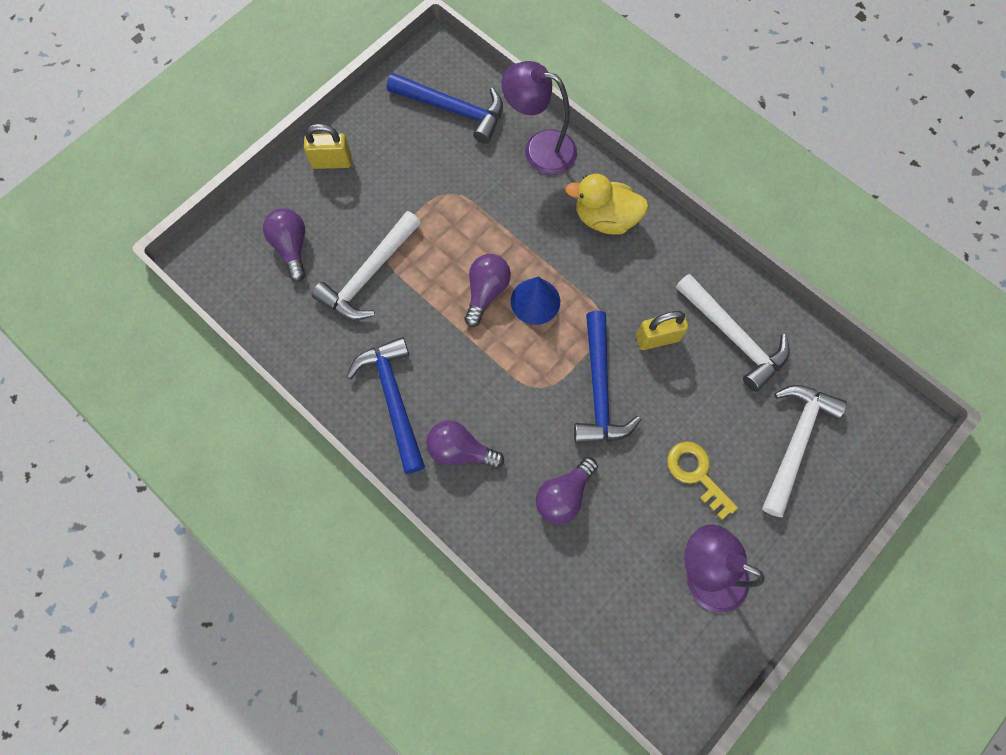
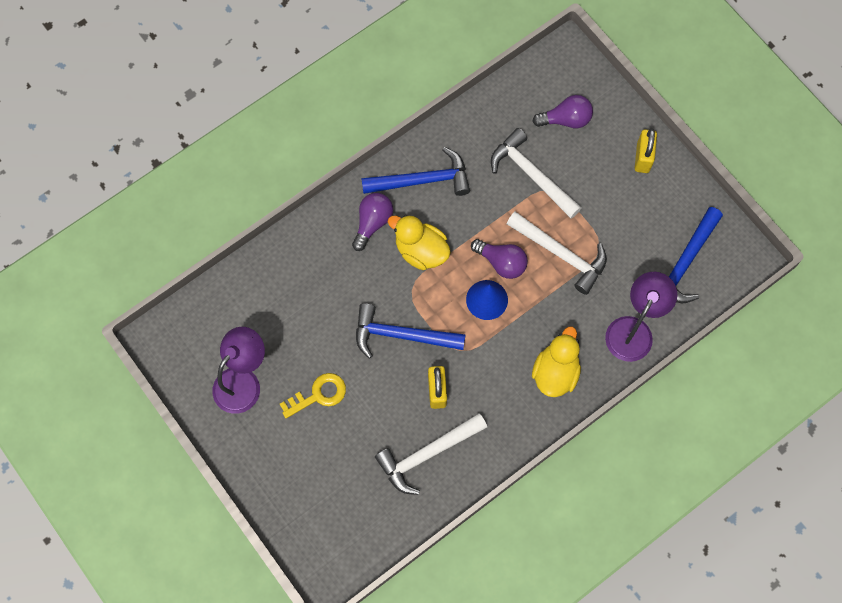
camera: 100 degrees right, 0 degrees up
(488, 385) = (421, 251): none -> yellow duck
(564, 495) = (323, 291): purple light bulb -> none
(795, 442) = (328, 479): white hammer -> white hammer (560, 254)

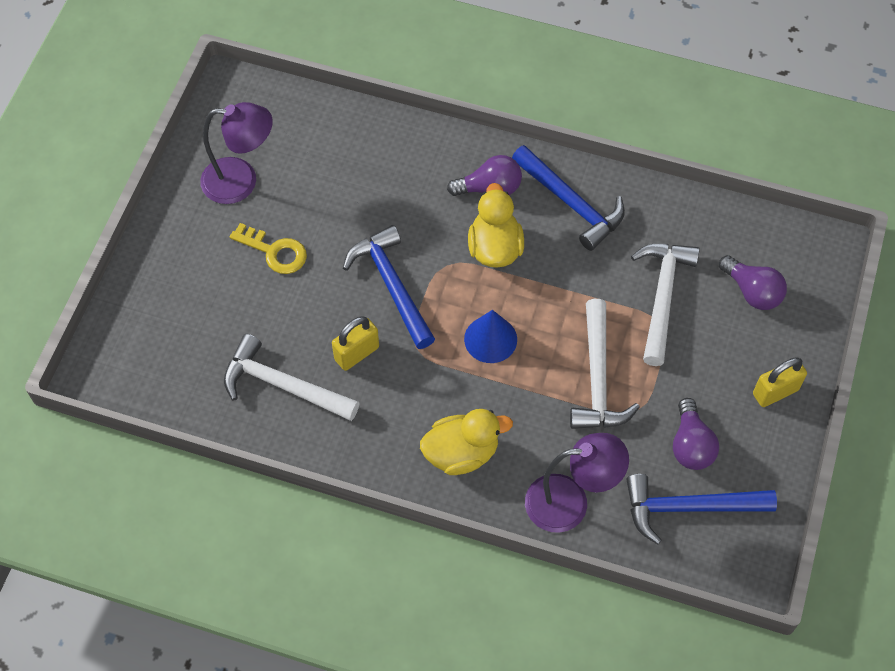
camera: 55 degrees right, 10 degrees down
(501, 262) = (542, 328): purple light bulb -> purple light bulb (690, 445)

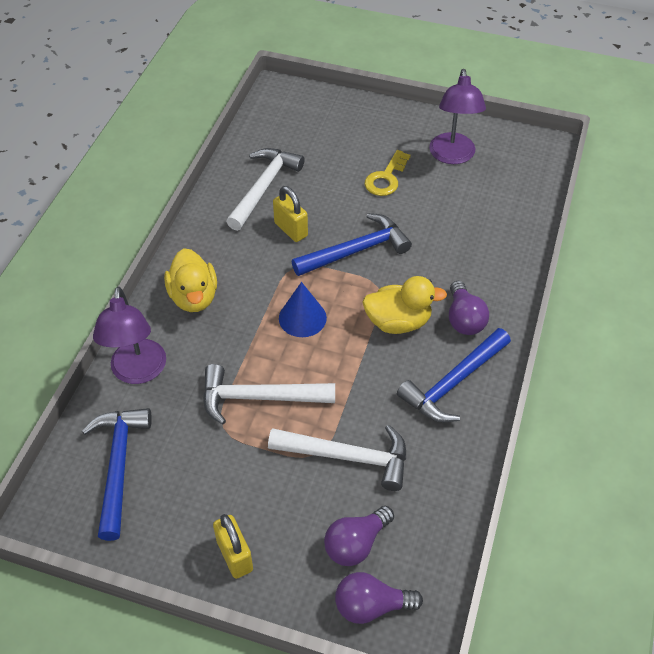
camera: 90 degrees right, 10 degrees down
(690, 445) = (183, 472): purple light bulb -> purple light bulb (371, 606)

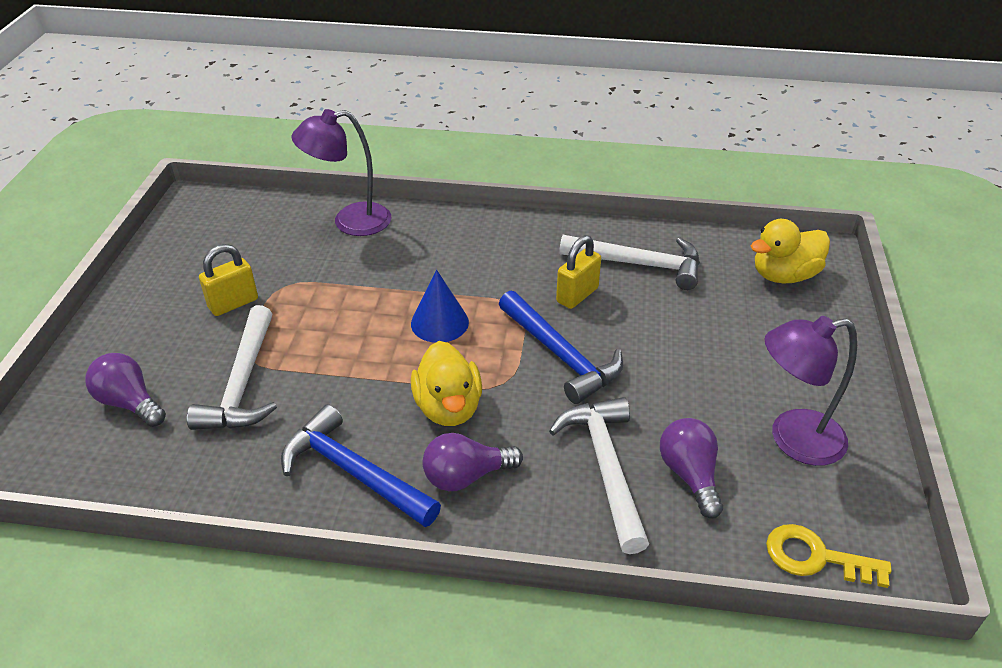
camera: 80 degrees right, 10 degrees down
(118, 466) = (240, 229): blue hammer -> none
(194, 297) = (453, 240): yellow duck -> yellow duck (784, 275)
(235, 556) = (132, 316): yellow padlock -> yellow padlock (233, 303)
(259, 398) = (322, 305): white hammer -> white hammer (605, 468)
(371, 606) = (52, 423): purple light bulb -> purple light bulb (689, 475)
(386, 178) = (708, 370): yellow key -> yellow key (815, 557)

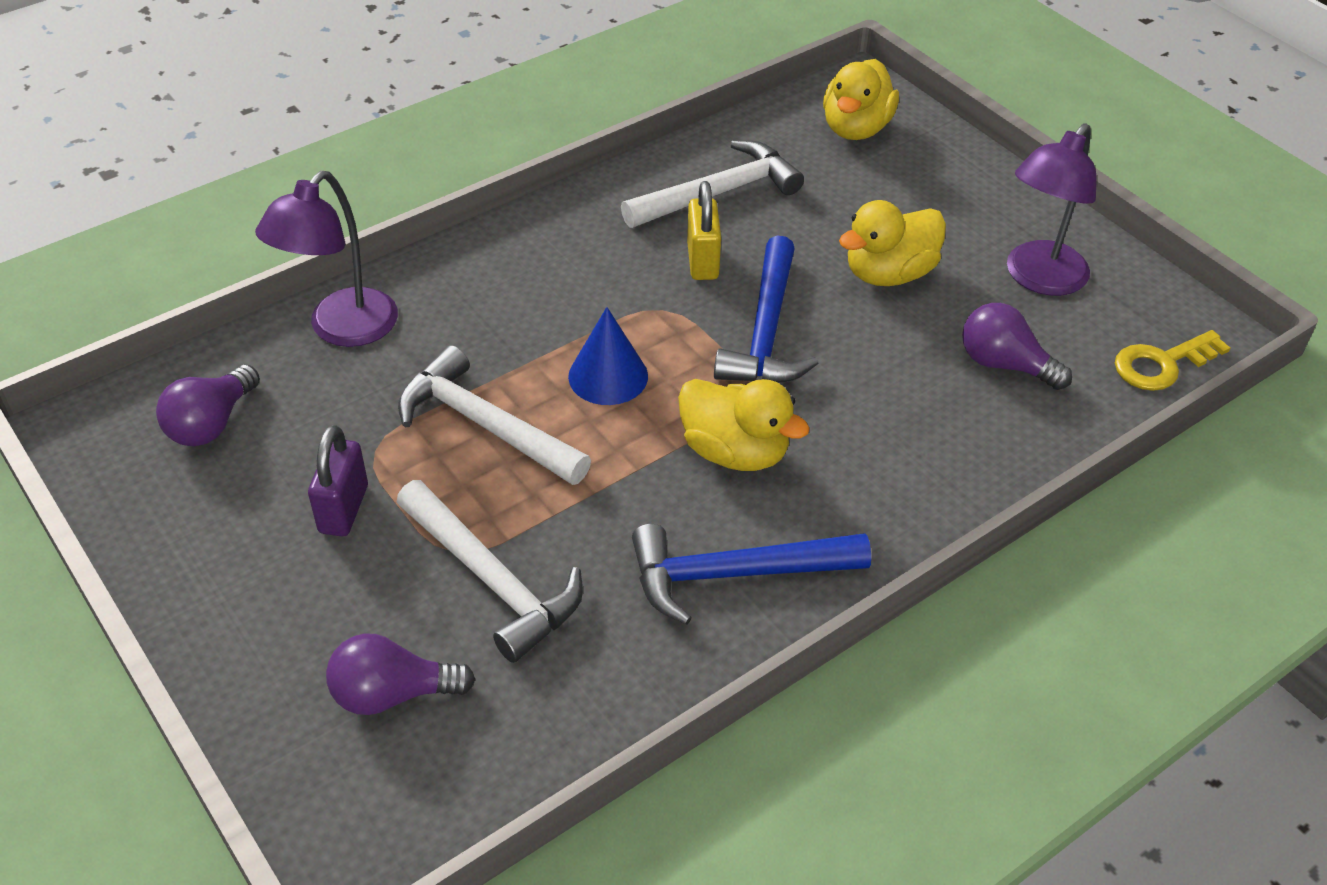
camera: 45 degrees left, 5 degrees up
(233, 303) = (343, 509): yellow padlock -> purple padlock
(466, 476) = (836, 500): purple light bulb -> purple light bulb (211, 424)
(560, 355) = (766, 331): blue hammer -> blue hammer turned 90 degrees clockwise
(605, 468) = (936, 406): white hammer -> white hammer (485, 425)
(686, 371) = (889, 273): none -> yellow duck

